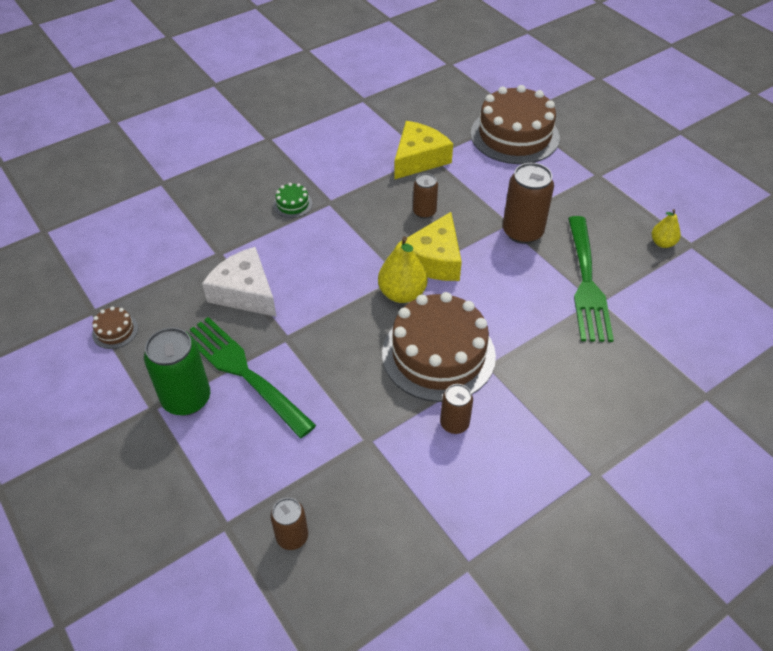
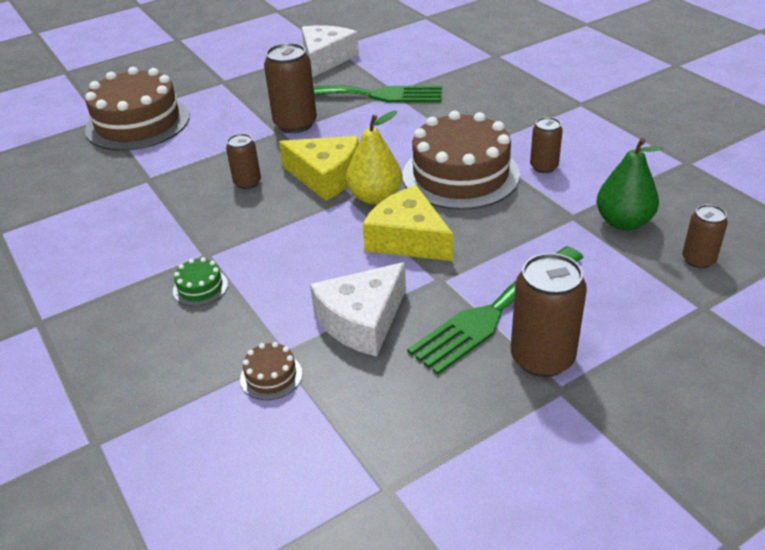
camera: 85 degrees left, 10 degrees down
(115, 331) = (429, 453): brown cake -> brown cake (271, 376)
(186, 399) = (542, 358): green can -> brown can
(356, 481) = (623, 222): none -> green pear
(418, 159) = (149, 186): yellow cheese -> yellow cheese (408, 239)
(662, 243) = (326, 59): yellow pear -> white cheese

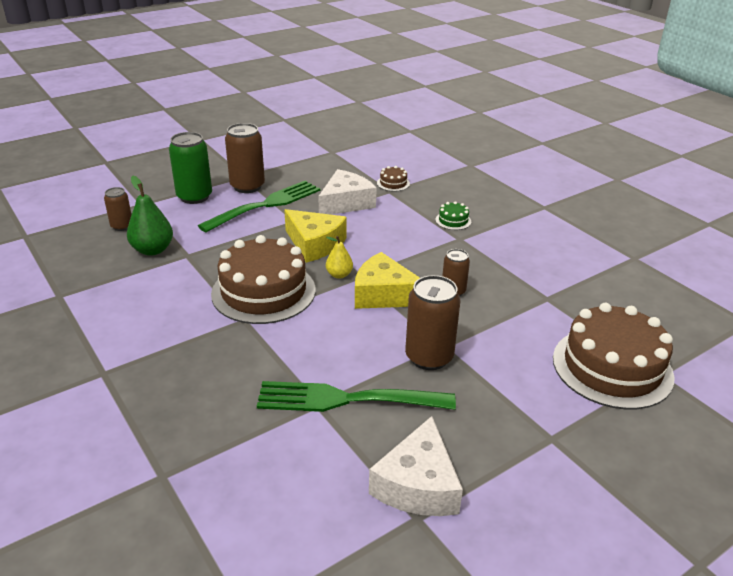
camera: 175 degrees right, 5 degrees down
(375, 197) = (339, 275): yellow pear -> yellow pear, size x0.60
(544, 167) = (187, 296): brown can -> none
(625, 327) = (194, 197): none -> green can

